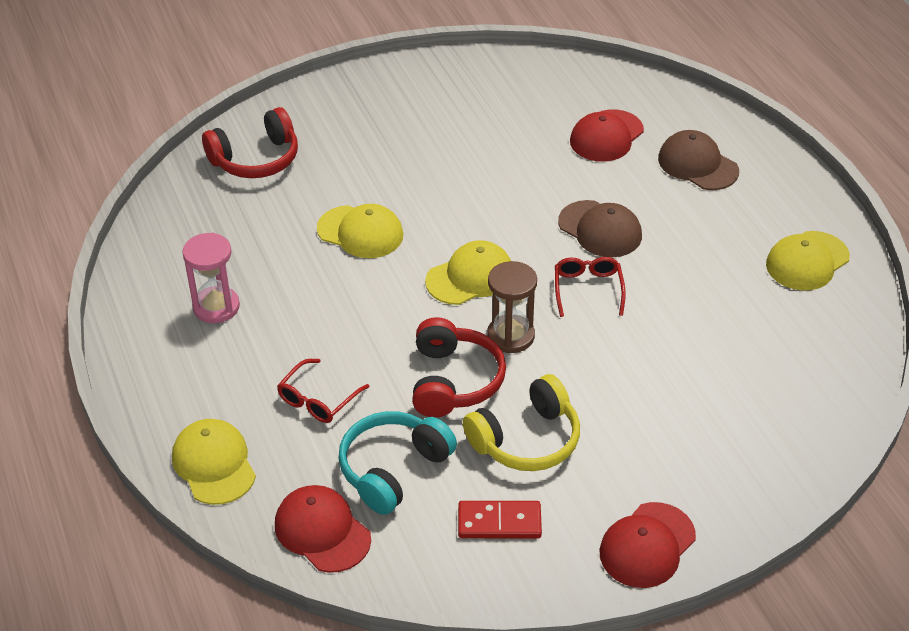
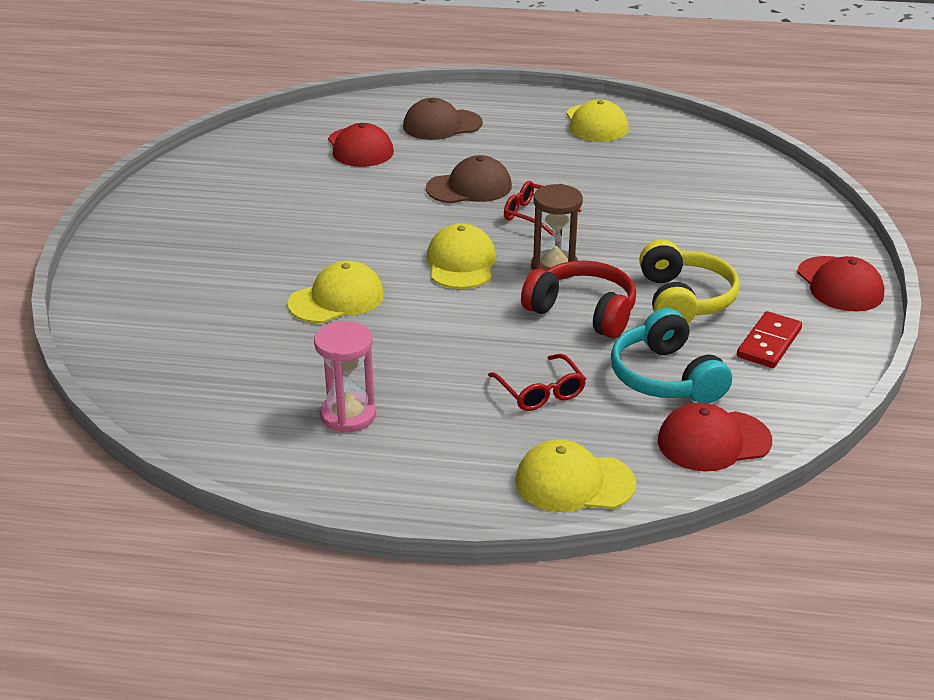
camera: 60 degrees left, 10 degrees down
(256, 159) = (153, 325): red headphones -> none

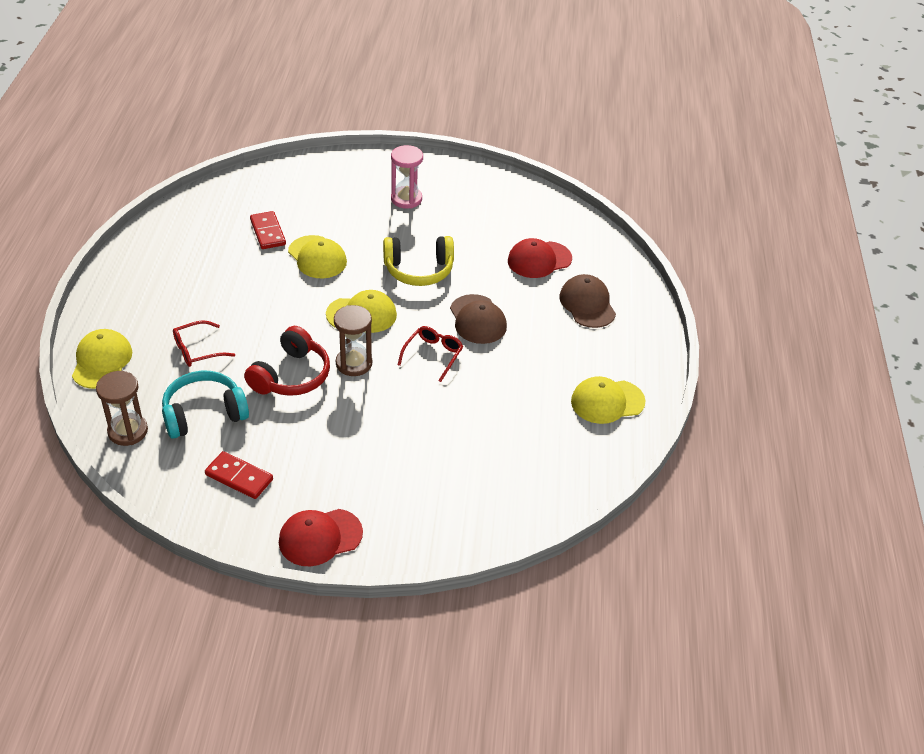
camera: 85 degrees right, 10 degrees up
(269, 344) = (267, 232): none -> red domino
(348, 415) = (188, 267): pink hourglass -> pink hourglass (406, 199)
(684, 300) = (303, 433): yellow headphones -> yellow headphones (419, 270)
(713, 441) = (128, 431): red cap -> brown hourglass

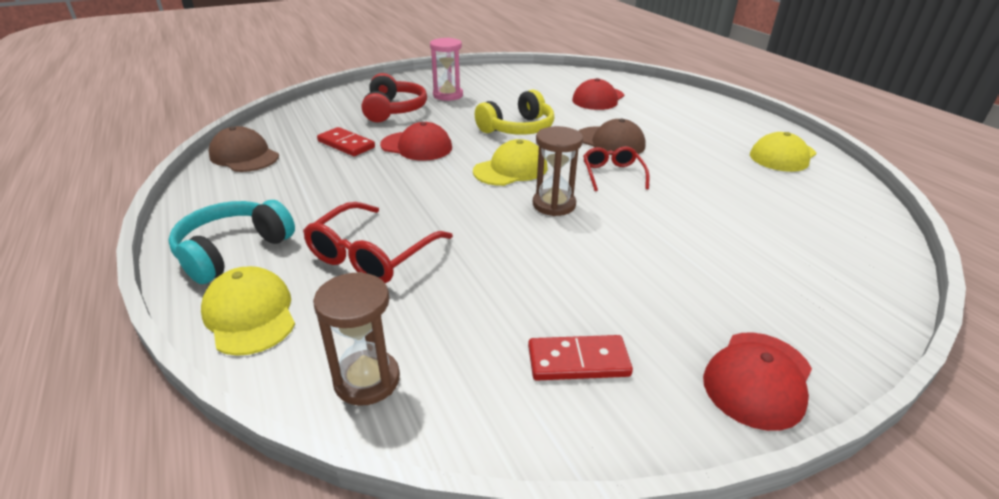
camera: 30 degrees left, 10 degrees down
(198, 350) = (373, 254): red glasses -> red glasses, size x1.57
(204, 414) = (451, 312): turquoise headphones -> turquoise headphones (233, 251)
(291, 376) = (506, 237): red headphones -> red headphones (393, 110)
(317, 257) = (416, 146): yellow cap -> red cap
(587, 304) = (670, 110): brown cap -> brown cap (244, 156)

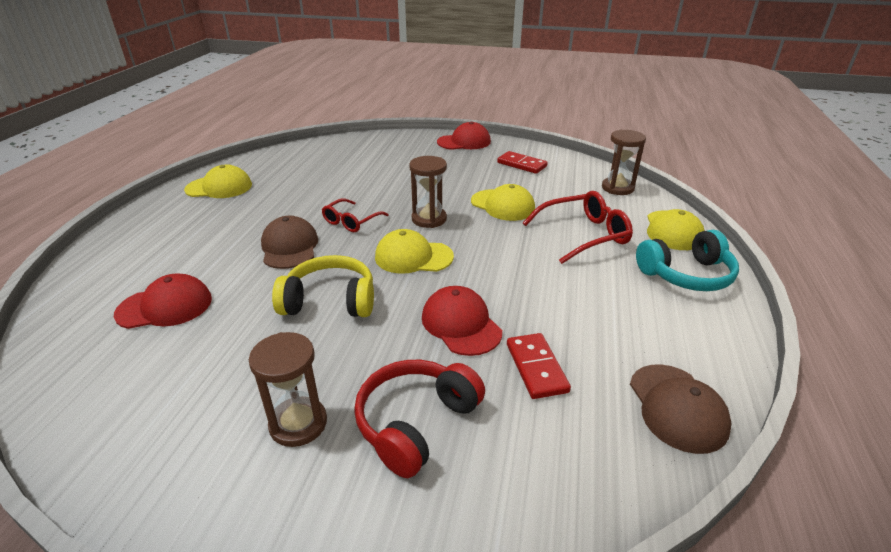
camera: 140 degrees left, 0 degrees up
(448, 95) = (298, 424): pink hourglass -> brown hourglass
(504, 256) = (503, 205): none -> yellow cap

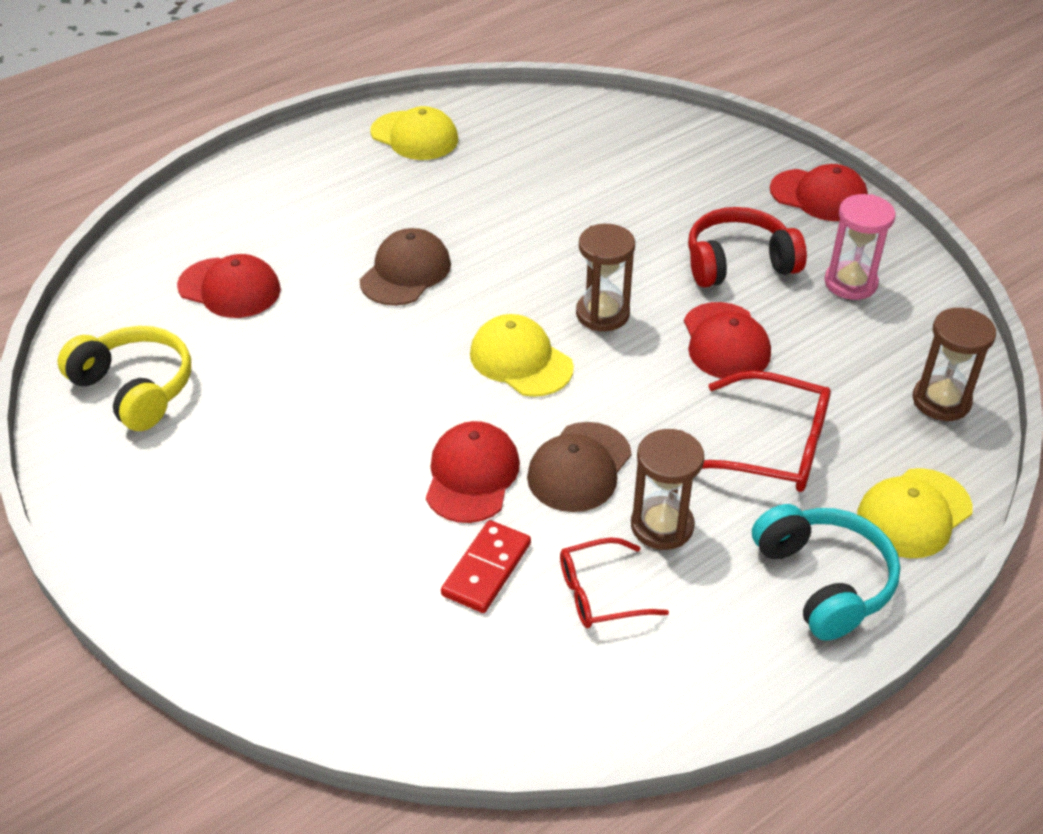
camera: 40 degrees right, 10 degrees up
(298, 424) = (229, 483): brown hourglass -> brown hourglass (662, 526)
(330, 301) = (376, 369): yellow headphones -> yellow headphones (135, 389)
(351, 221) = (508, 269): red glasses -> red glasses (601, 593)
(416, 423) = (318, 546): red headphones -> red headphones (738, 263)
(503, 205) = (725, 342): yellow cap -> red cap
(521, 164) = (850, 283): red domino -> pink hourglass
(677, 407) = (569, 700): brown cap -> brown cap (579, 467)
(686, 275) = (824, 581): turquoise headphones -> turquoise headphones turned 135 degrees counterclockwise

